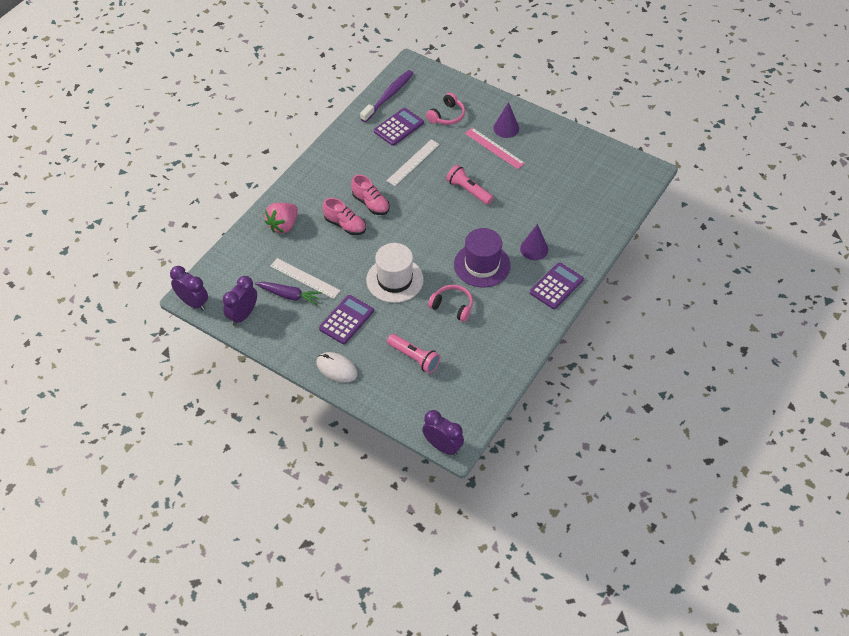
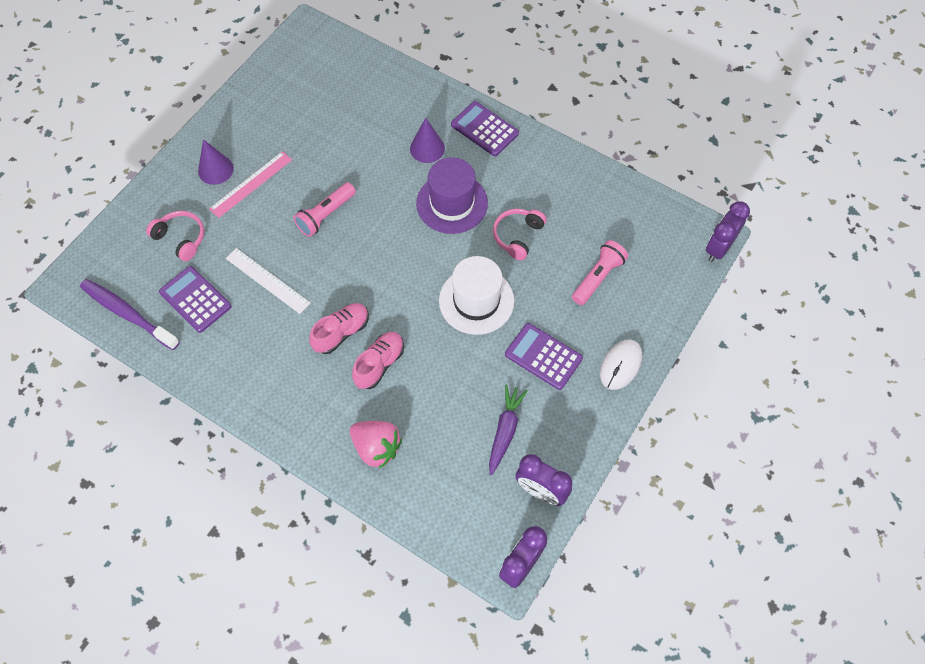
camera: 90 degrees left, 10 degrees up
(305, 278) = (474, 412): white ruler -> none

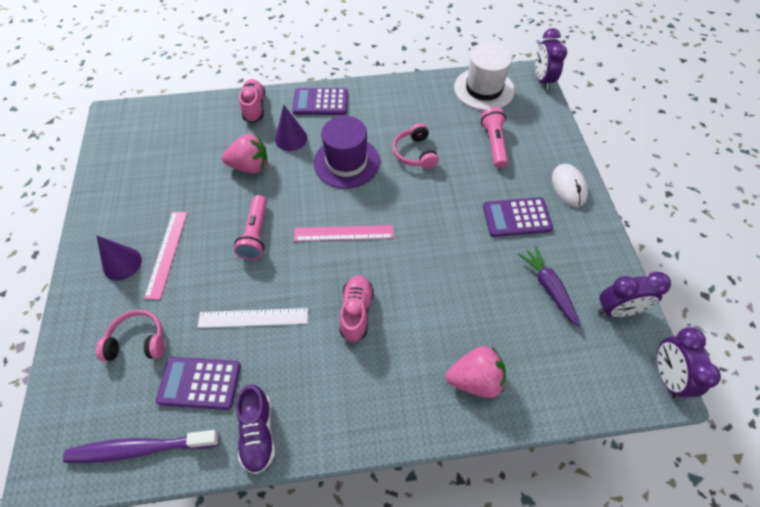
camera: 40 degrees left, 5 degrees down
(203, 362) = (258, 433): none -> purple shoe
(372, 151) = (250, 166): none -> pink strawberry
(379, 364) = (410, 312): pink shoe -> pink shoe (254, 107)
(391, 264) = (343, 233): none -> pink ruler
(476, 301) = (432, 214): white hat -> white hat (484, 89)

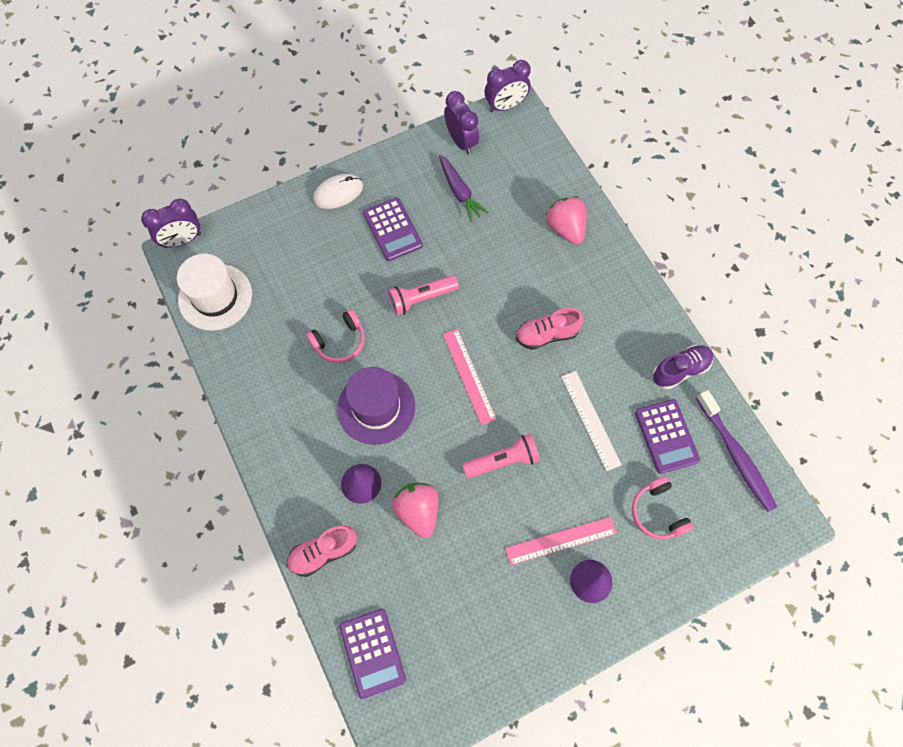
camera: 110 degrees left, 10 degrees up
(320, 102) = (290, 474): purple calculator -> purple calculator (372, 652)
(494, 143) = (300, 268): pink flashlight -> pink flashlight (421, 298)
(548, 287) = (459, 192): purple carrot -> purple carrot turned 75 degrees counterclockwise

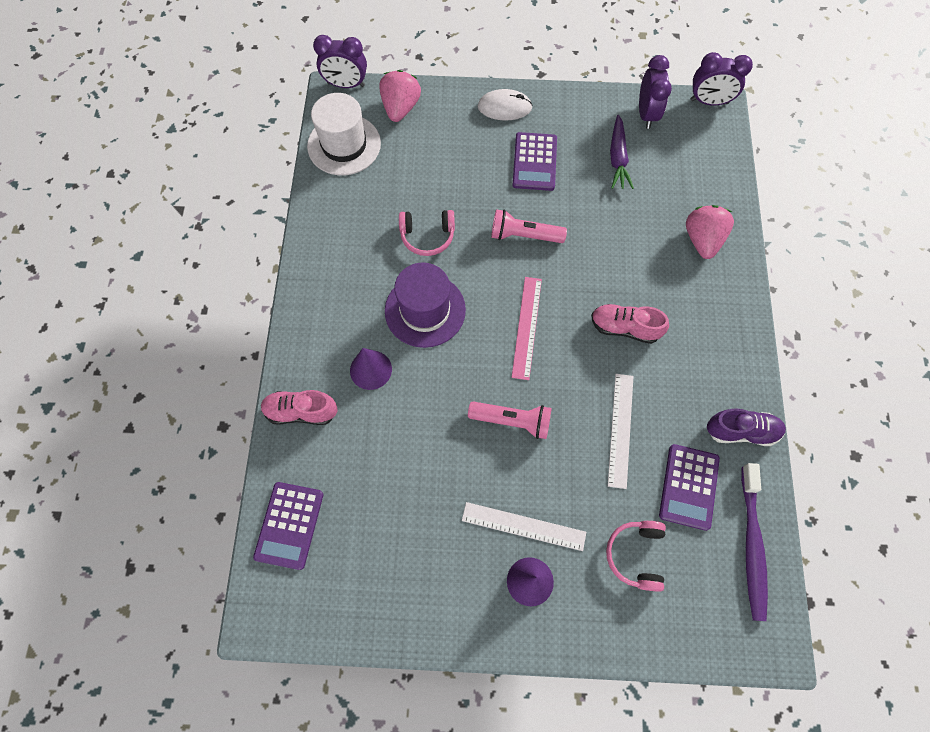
camera: 30 degrees right, 0 degrees up
(418, 511) = (406, 423): pink strawberry -> pink strawberry (400, 108)
(561, 540) = (523, 526): pink ruler -> white ruler

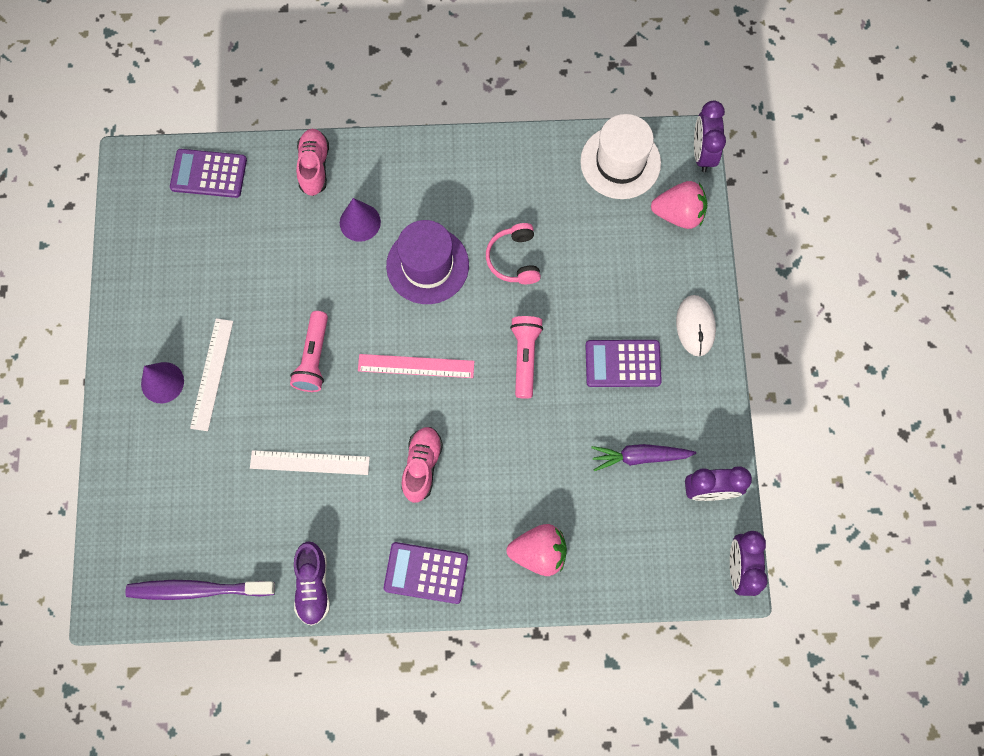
camera: 85 degrees right, 5 degrees up
(635, 555) = (187, 477): pink headphones -> none
(689, 487) = (253, 529): purple calculator -> purple calculator (426, 573)

